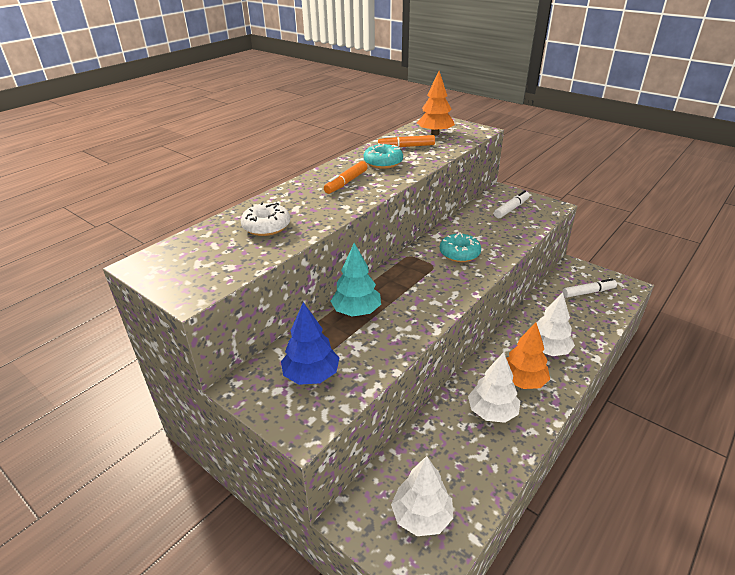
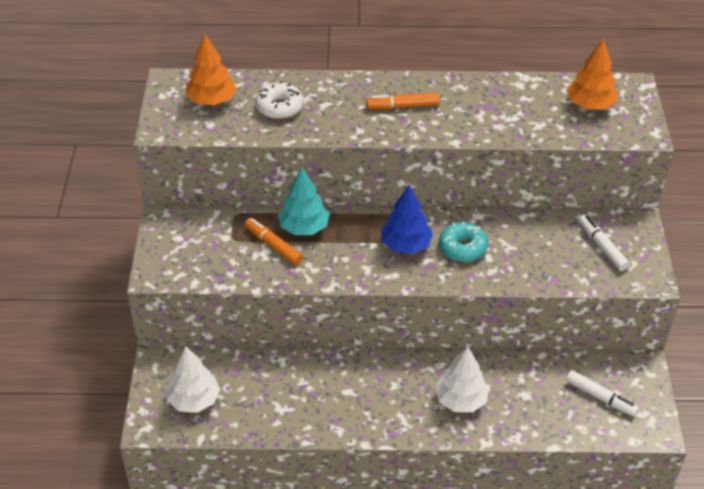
camera: 50 degrees right, 10 degrees up
(311, 375) = (208, 246): blue tree -> blue tree (405, 245)
(383, 163) = (471, 106): turquoise donut -> none
(406, 146) = (528, 102): orange marker -> orange marker (273, 245)
(492, 412) = (336, 394): white tree -> none
(511, 209) = (602, 247): white marker -> white marker turned 120 degrees counterclockwise
(522, 381) = (396, 399): orange tree -> orange tree (211, 100)

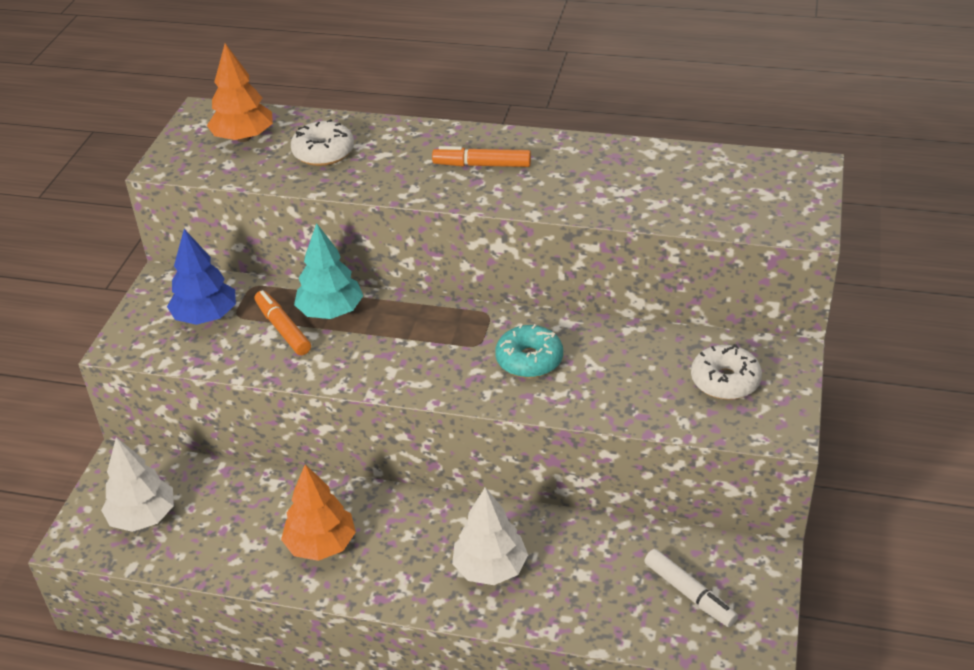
camera: 15 degrees right, 5 degrees down
(405, 245) = (454, 348): blue tree -> blue tree (206, 317)
(589, 105) = (738, 185): orange tree -> orange tree (321, 544)
(602, 247) = (725, 381): white marker -> white donut

